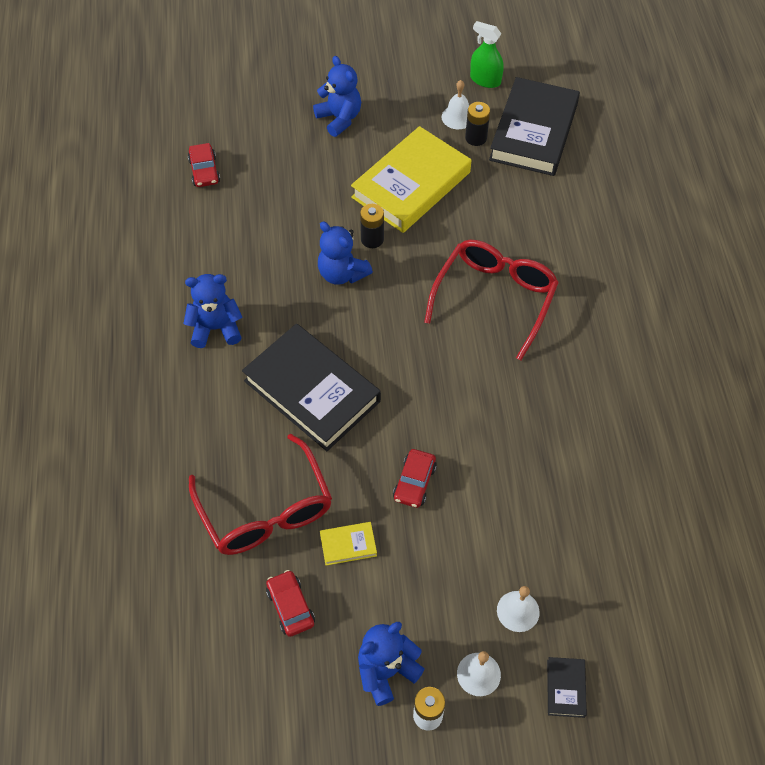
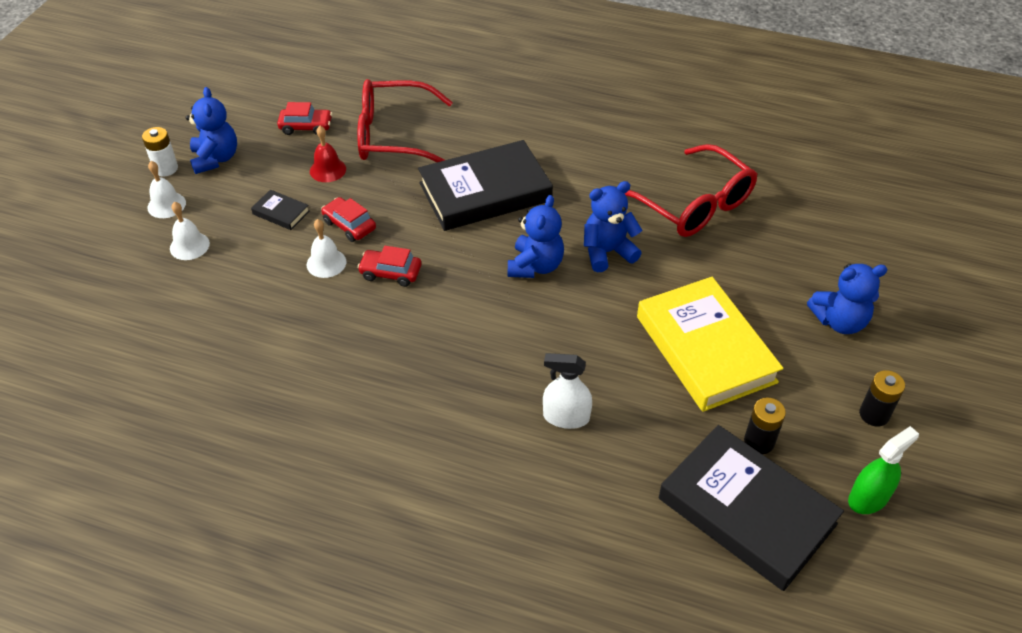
camera: 115 degrees right, 10 degrees down
(204, 171) = (794, 194): red car -> red car (390, 273)
(216, 328) = (590, 153): blue teddy bear -> blue teddy bear (535, 266)
(348, 545) = (328, 170): yellow book -> red bell
(372, 239) = (640, 289): black battery -> black battery (874, 414)
(457, 117) = (804, 437): white bell -> white bell (326, 263)
(495, 298) = (507, 360): red glasses -> red glasses (694, 205)
(523, 244) = (566, 417): none -> white spray bottle
(565, 688) = (108, 249): black book -> black book (281, 212)

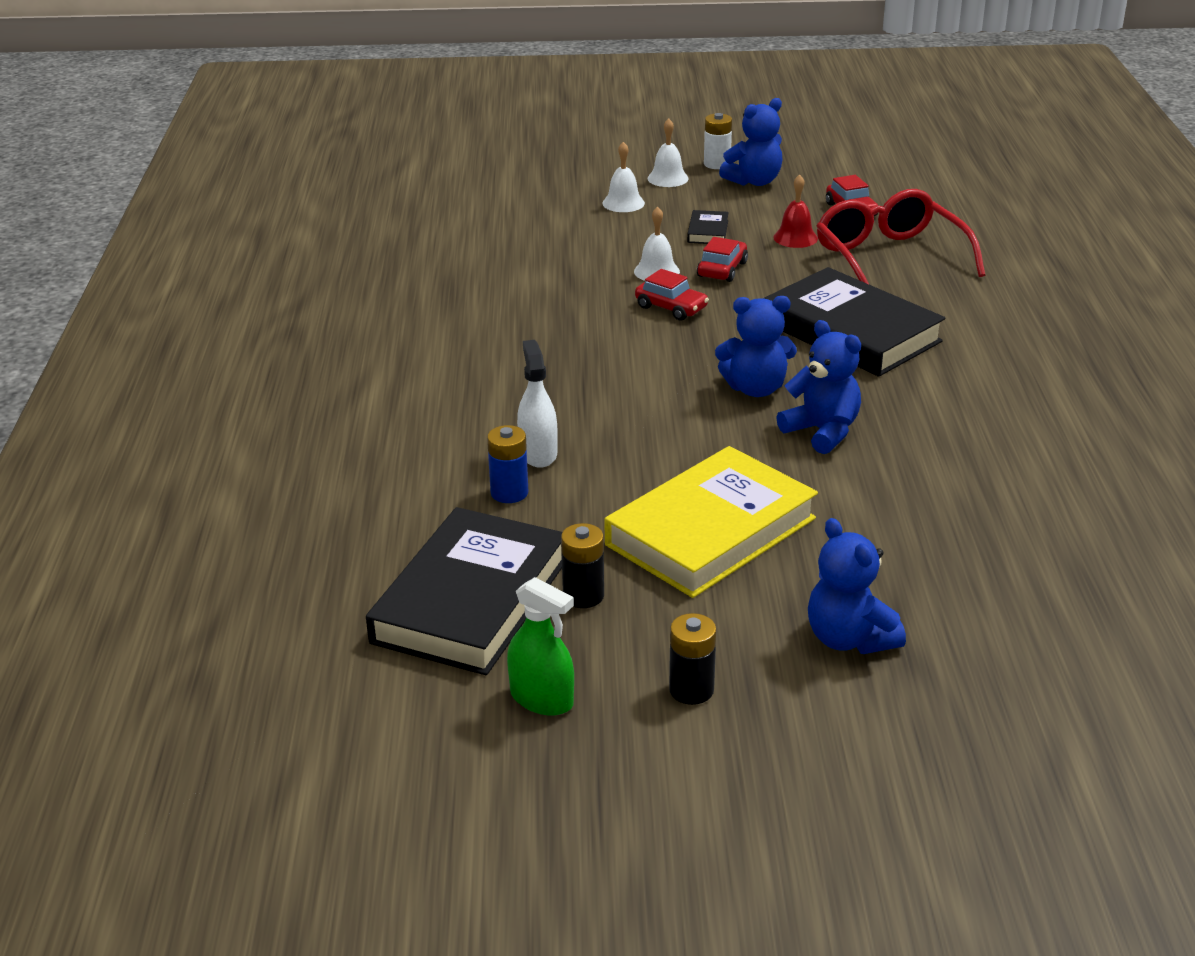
camera: 70 degrees right, 15 degrees down
(390, 273) = (671, 307): red car -> red car turned 135 degrees clockwise
(614, 450) = (509, 493): none -> blue battery
(694, 205) = (975, 481): red glasses -> none

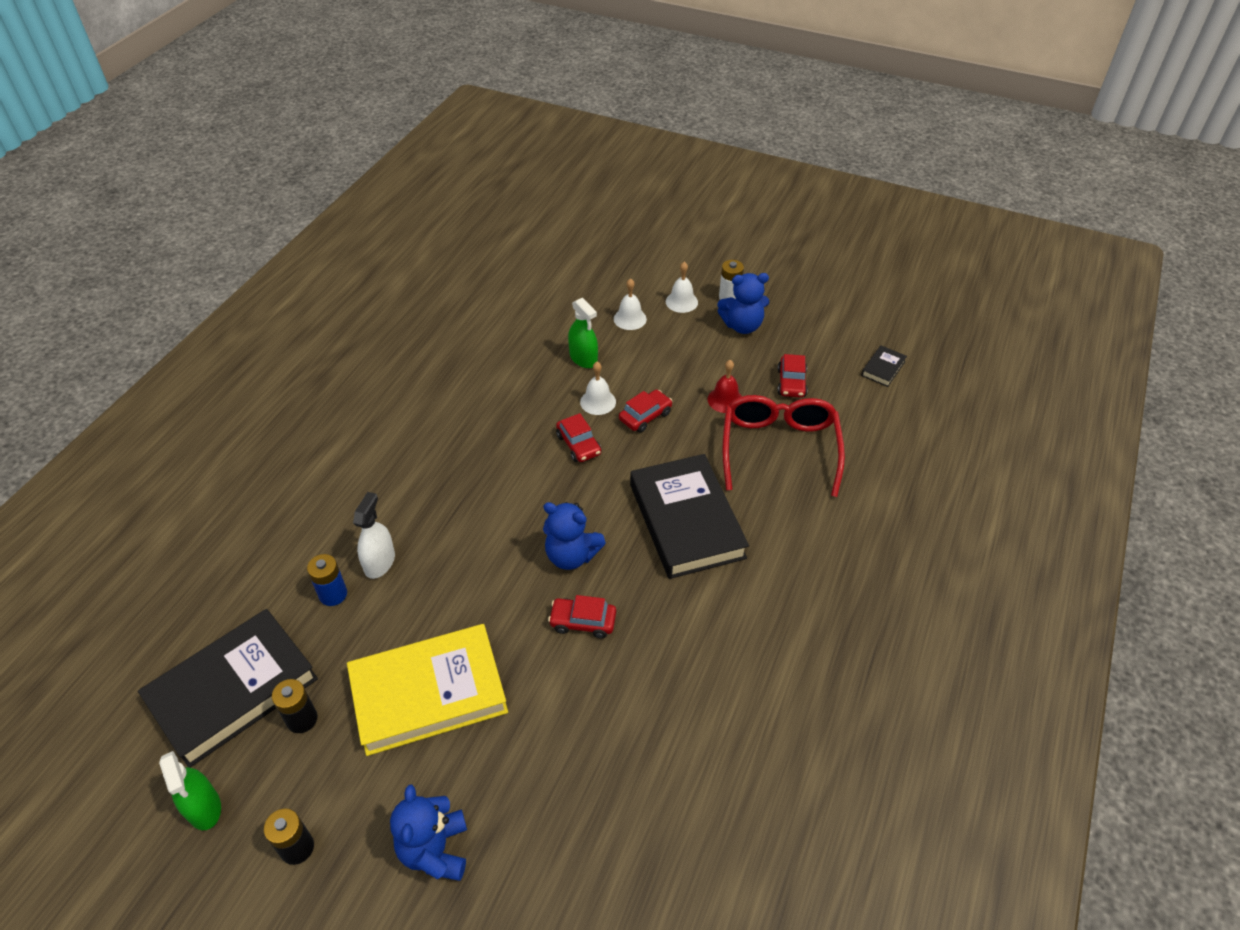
camera: 25 degrees right, 15 degrees up
(603, 243) = (583, 358): none -> green spray bottle
(708, 231) = (666, 370): black book -> black book (883, 368)
(822, 432) = (583, 622): blue teddy bear -> red car

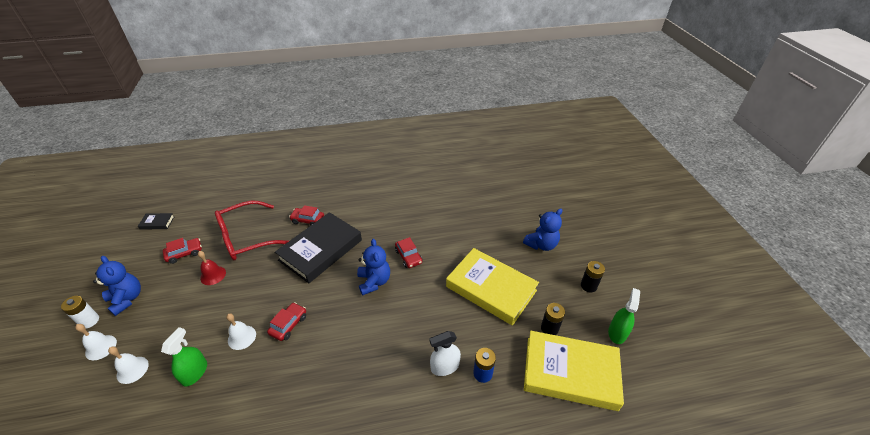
camera: 125 degrees left, 5 degrees down
(233, 690) = (570, 372): black book -> yellow book
(645, 416) = (245, 305): red car -> red car (308, 220)

